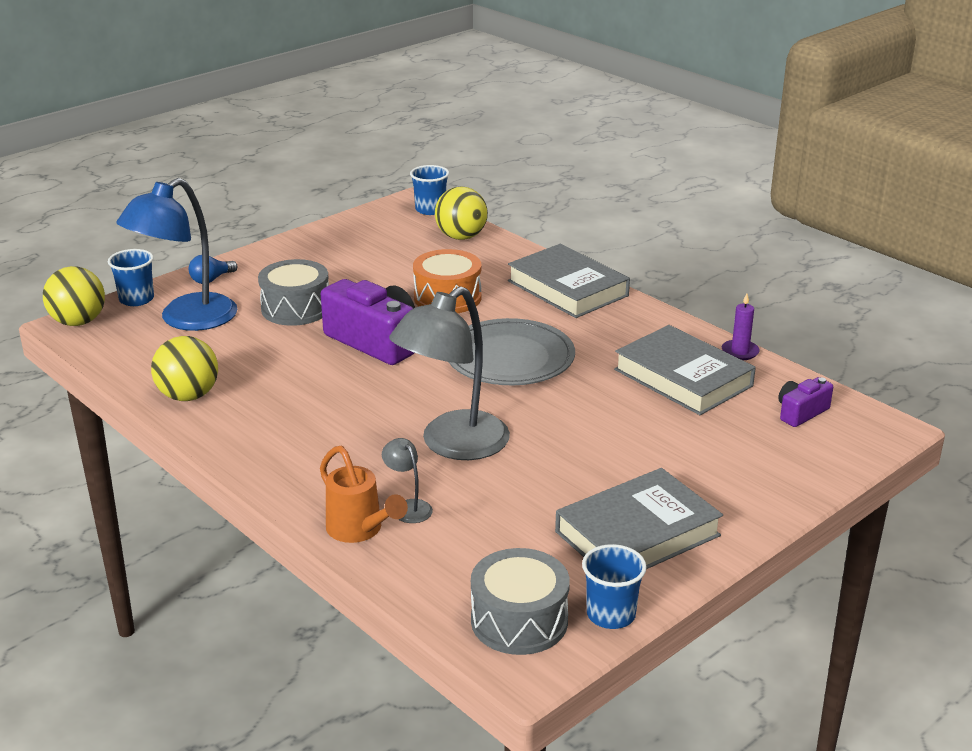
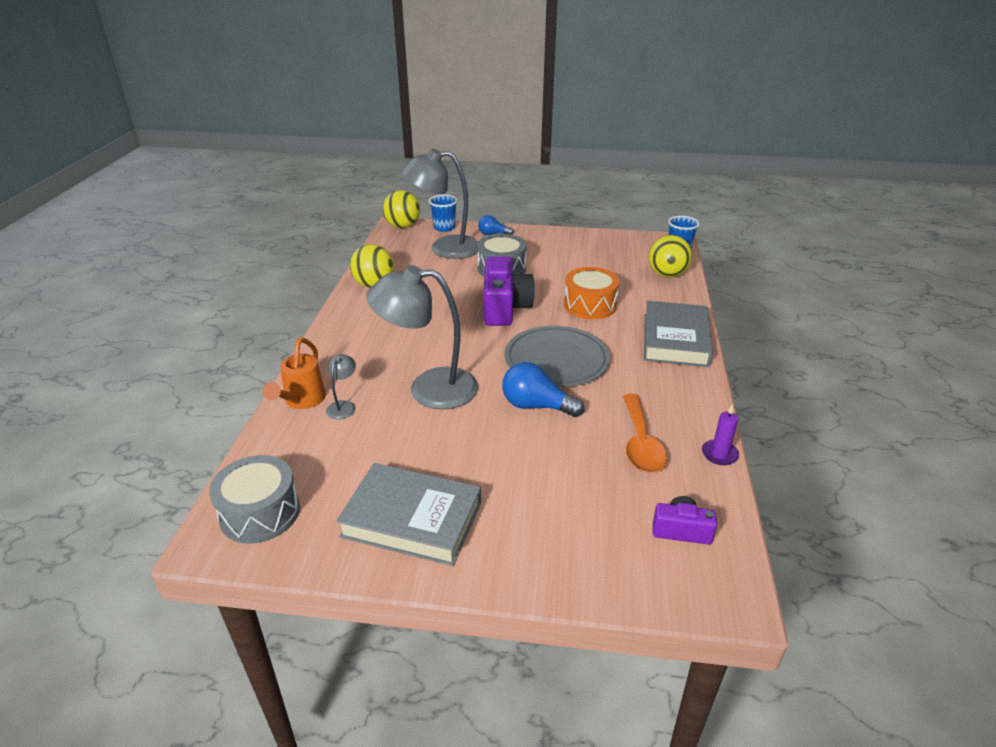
camera: 50 degrees right, 5 degrees up
(186, 319) = (444, 248): blue lamp -> grey lamp
(564, 401) = (536, 406): none -> blue light bulb
(611, 614) = (301, 554): blue cup -> none
(683, 378) = (640, 443): grey book -> orange spoon

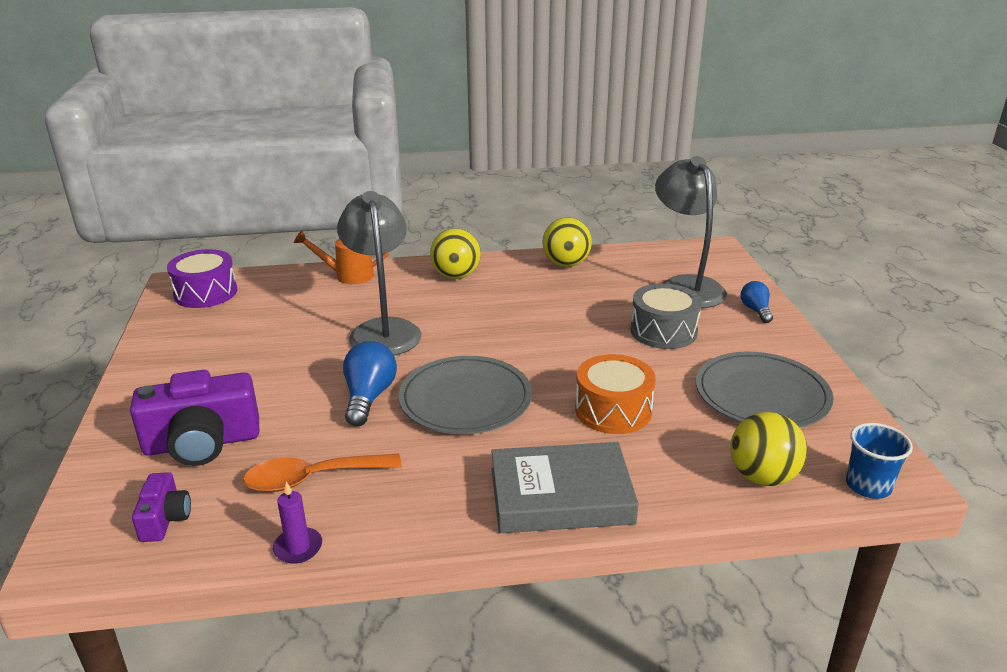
camera: 75 degrees right, 5 degrees down
(260, 513) = (206, 293): grey drum -> purple drum
(343, 406) = (345, 295): grey lamp -> none
(402, 226) = (718, 251): yellow ball -> yellow ball (456, 276)
(412, 519) = (194, 356): grey book -> none
(444, 227) = (740, 276): blue cup -> none
(504, 307) = (567, 347): purple camera -> purple camera (202, 443)
(589, 256) = (761, 395): none -> grey plate

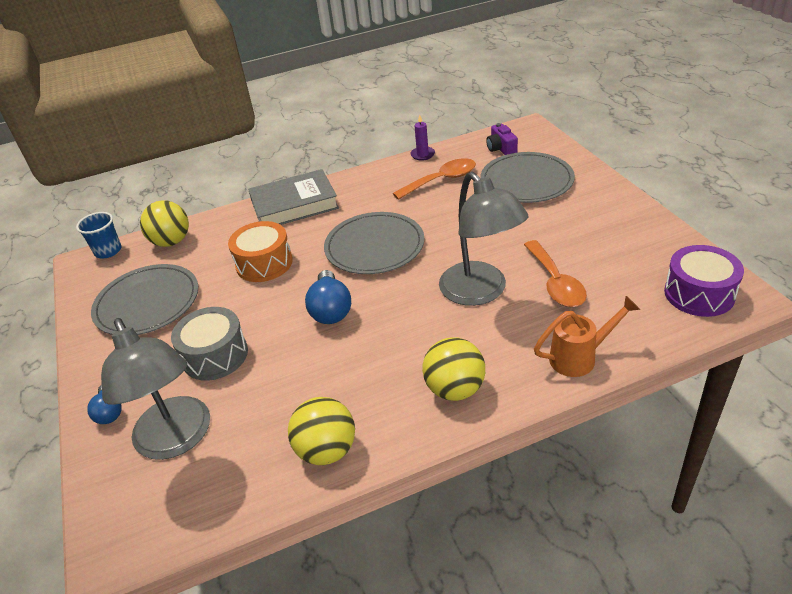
camera: 170 degrees right, 10 degrees up
(202, 443) = (526, 181): purple camera -> grey plate
(308, 323) = (555, 283): none -> orange spoon
(369, 397) = (445, 231): blue light bulb -> blue light bulb (330, 309)

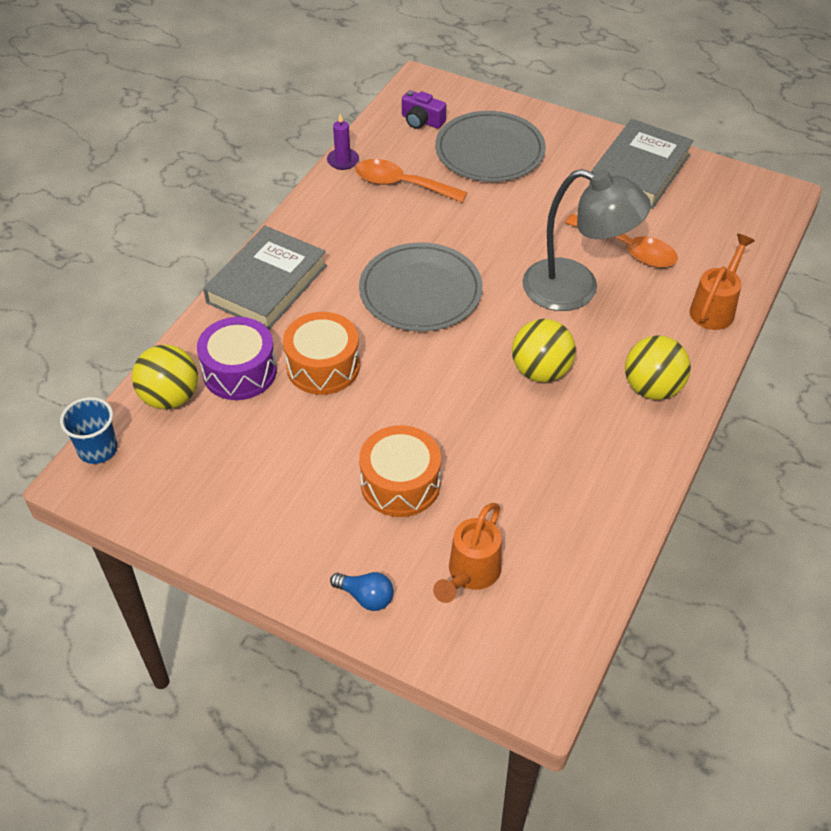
camera: 45 degrees left, 10 degrees up
(147, 303) = (244, 477): grey plate -> none
(177, 440) = (470, 575): grey lamp -> orange watering can
(215, 355) = (400, 483): grey drum -> orange drum
(327, 450) = (611, 498): yellow ball -> yellow ball (541, 371)
(330, 309) = (458, 377): blue light bulb -> none
(441, 180) = (401, 184): orange spoon -> orange spoon turned 90 degrees counterclockwise
(631, 233) = (640, 170): none -> grey book
(699, 294) = (744, 206): purple drum -> purple drum (239, 371)

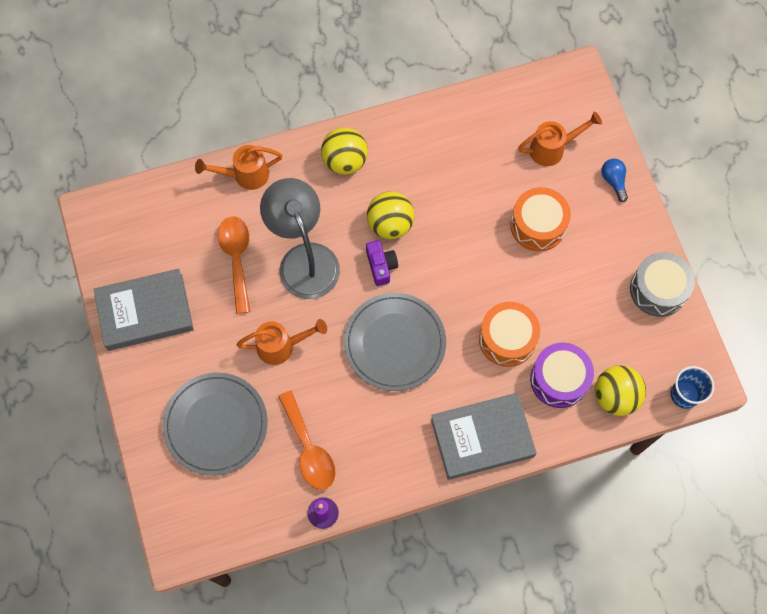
camera: 135 degrees left, 20 degrees up
(209, 523) = (658, 290): none -> grey drum
(422, 121) = (225, 503): purple camera -> purple camera (381, 266)
(508, 224) = (282, 346): none -> orange watering can

